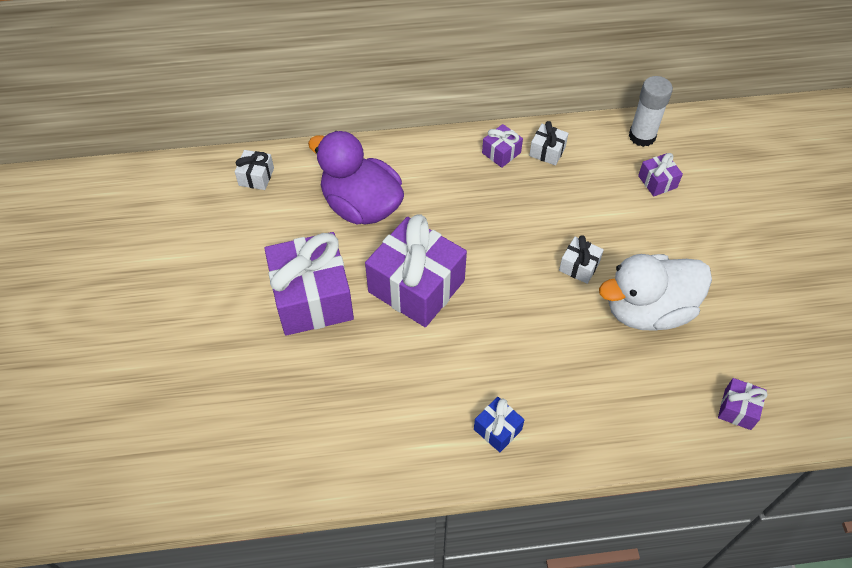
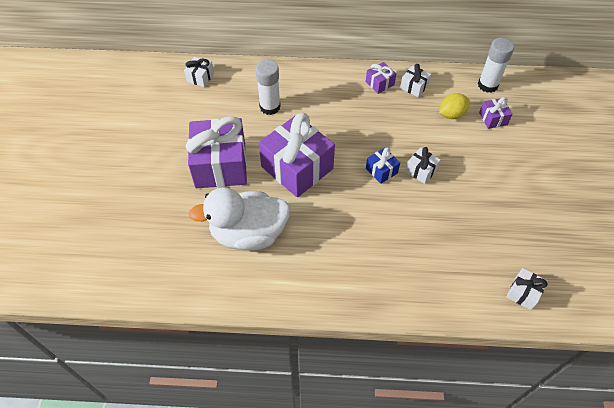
camera: 10 degrees right, 0 degrees up
(361, 206) = (270, 107): purple duck -> white glue stick
(497, 429) = (334, 278): blue gift -> blue gift (381, 170)
(603, 183) = (451, 114): none -> yellow lemon
(647, 310) = (467, 209): white duck -> white duck (248, 234)
(737, 409) = (523, 293): purple gift -> white gift

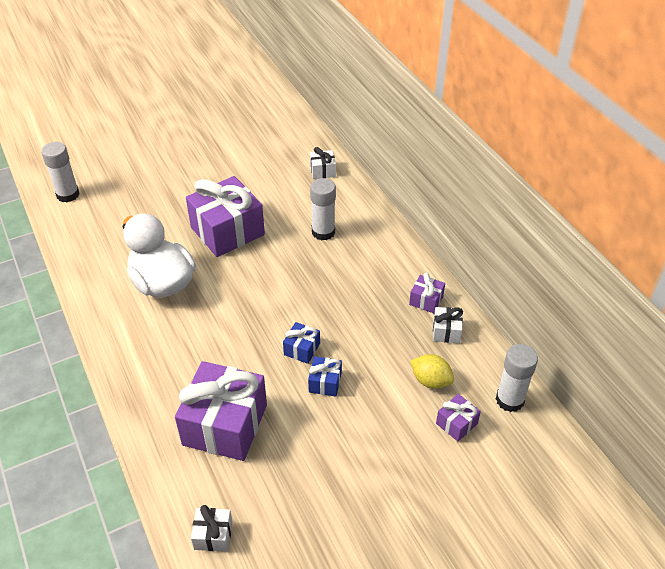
camera: 60 degrees right, 10 degrees down
(66, 269) = (68, 195): none -> white glue stick
(297, 168) = (260, 283): purple gift -> purple gift (225, 425)
(421, 171) = (325, 382): white gift -> blue gift

